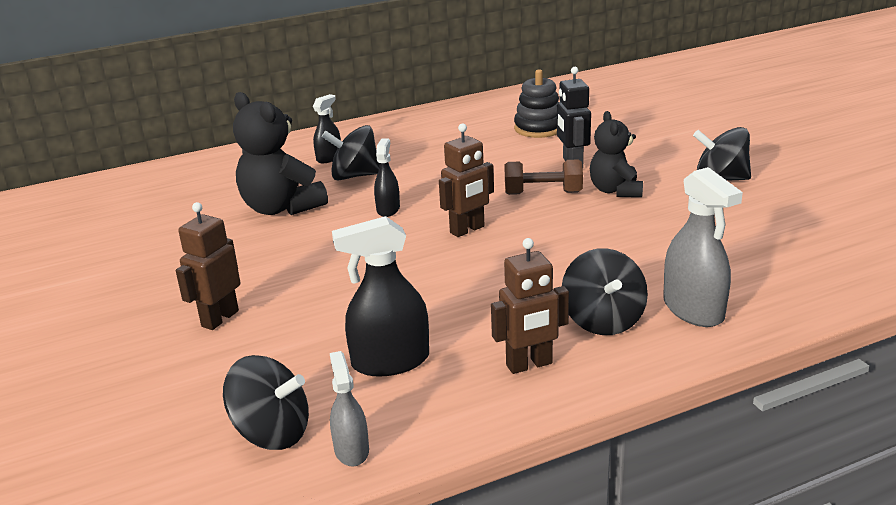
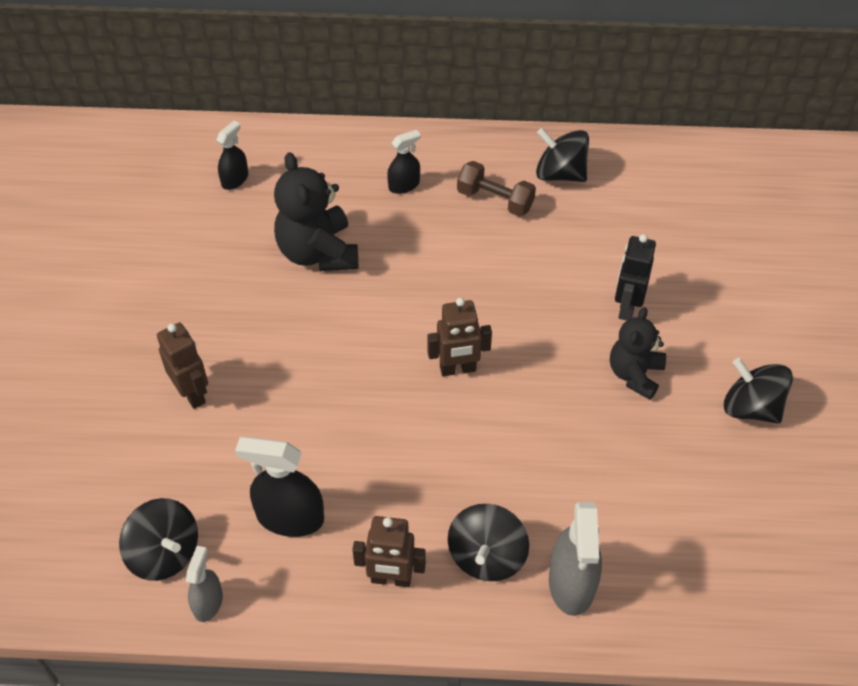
camera: 25 degrees right, 25 degrees up
(219, 318) = (192, 393): brown robot -> brown robot turned 90 degrees clockwise
(355, 176) = (410, 229): black spinning top -> black spinning top (560, 173)
(388, 209) = (408, 301): black spray bottle -> black spray bottle (235, 179)
(539, 128) = (638, 226): black stacking toy -> none
(543, 193) = (563, 344): brown dumbbell -> brown dumbbell (495, 200)

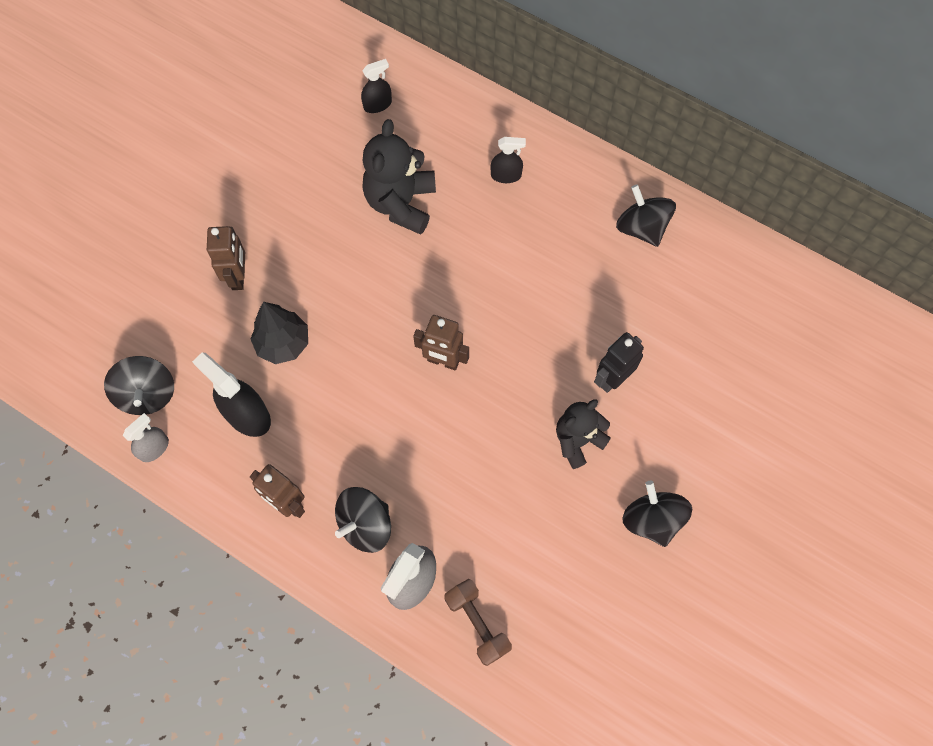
camera: 30 degrees right, 15 degrees up
(283, 432) = (283, 343): none -> black tree
(495, 200) = (570, 226): brown dumbbell -> brown dumbbell (477, 624)

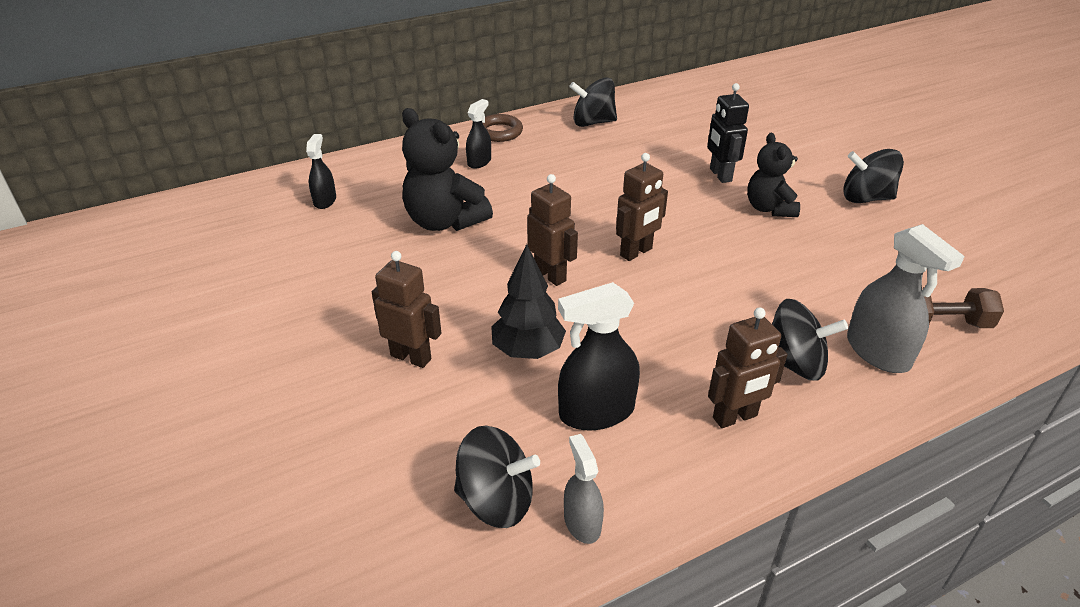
camera: 60 degrees left, 30 degrees down
(365, 525) = (794, 364): black spinning top -> black spinning top turned 60 degrees counterclockwise
(376, 314) = (550, 275): none -> brown robot
(568, 161) = (499, 132): none -> brown ring

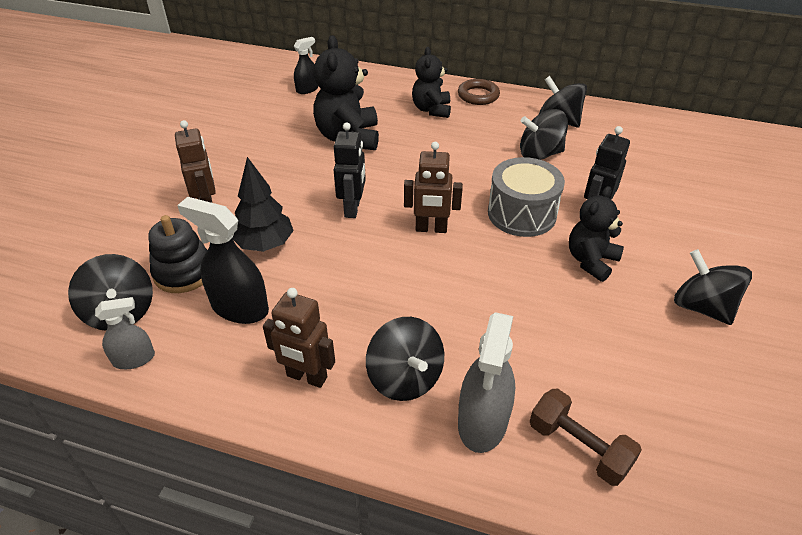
camera: 45 degrees right, 5 degrees up
(479, 162) = (431, 110): black spray bottle -> black teddy bear
(494, 424) = (183, 272): none -> black stacking toy
(550, 275) = (353, 208): brown robot -> black robot
(582, 523) = (134, 359): grey spray bottle -> grey spray bottle turned 45 degrees clockwise
(620, 154) = (539, 154): none -> black spinning top
(678, 203) = (521, 214): none -> grey drum

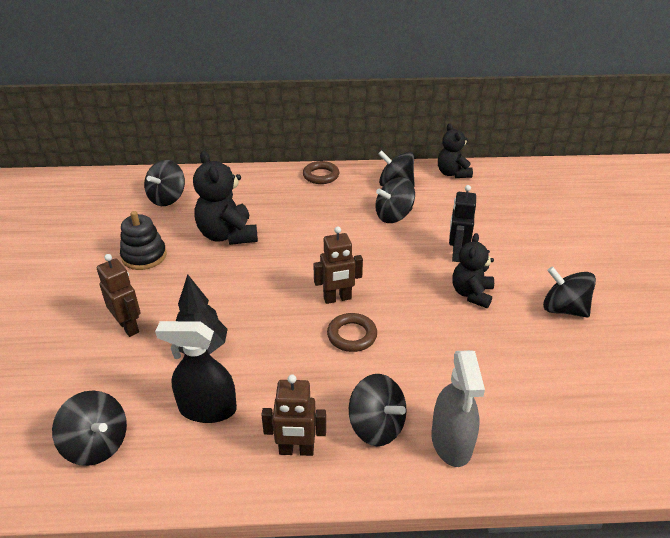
camera: 20 degrees left, 5 degrees down
(134, 359) = (133, 482): grey spray bottle -> none
(183, 272) = (138, 392): black stacking toy -> black stacking toy (144, 256)
(307, 89) = (167, 198): black spray bottle -> black spinning top
(353, 208) = (263, 297): black robot -> none
(427, 272) = (352, 335): none -> brown ring
(431, 110) = (288, 196): black teddy bear -> black teddy bear (452, 173)
(521, 214) = (403, 268): grey drum -> none
(578, 447) = (528, 439): brown dumbbell -> none

